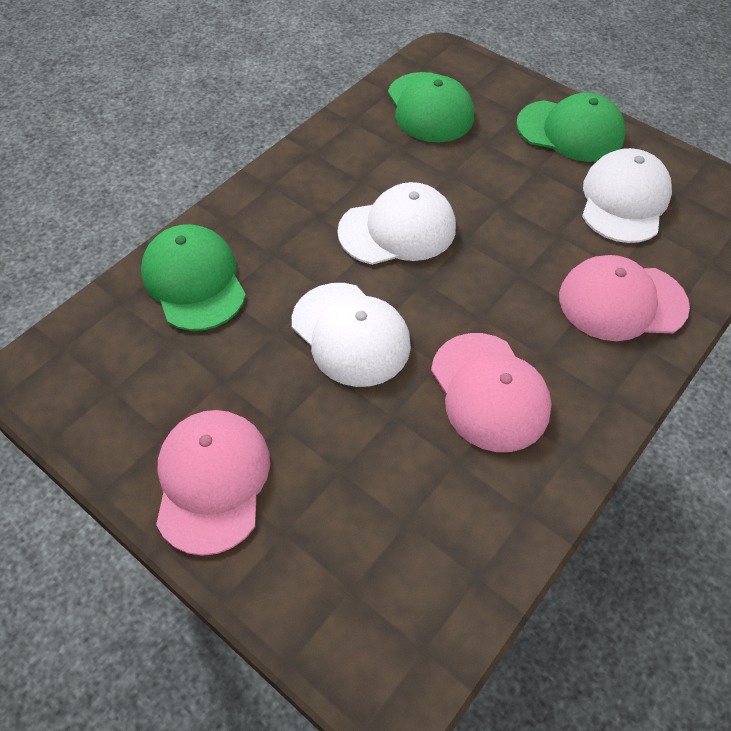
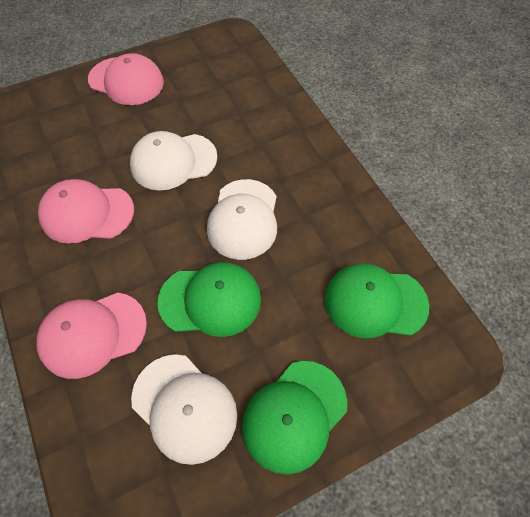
camera: 115 degrees right, 5 degrees up
(194, 280) = (258, 103): green cap -> green cap (210, 300)
(621, 301) = (92, 334): pink cap -> pink cap turned 135 degrees counterclockwise

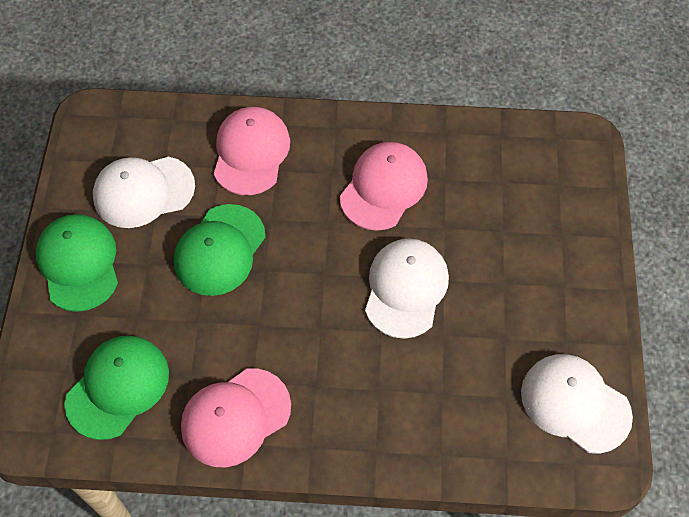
camera: 120 degrees right, 0 degrees up
(126, 81) = (568, 291): pink cap -> pink cap (235, 417)
(243, 219) = (287, 320): white cap -> white cap (575, 403)

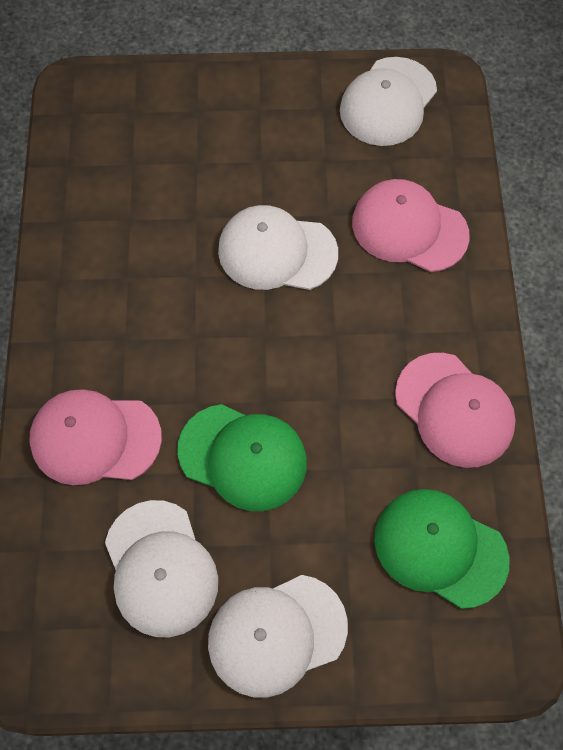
camera: 95 degrees left, 5 degrees up
(78, 263) = (276, 634): green cap -> white cap
(384, 187) = (144, 281): pink cap -> pink cap (409, 228)

